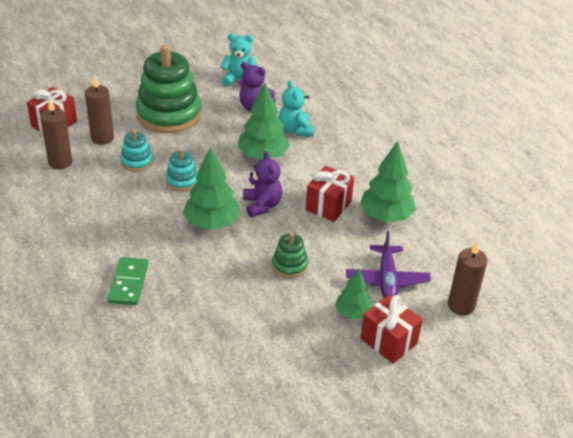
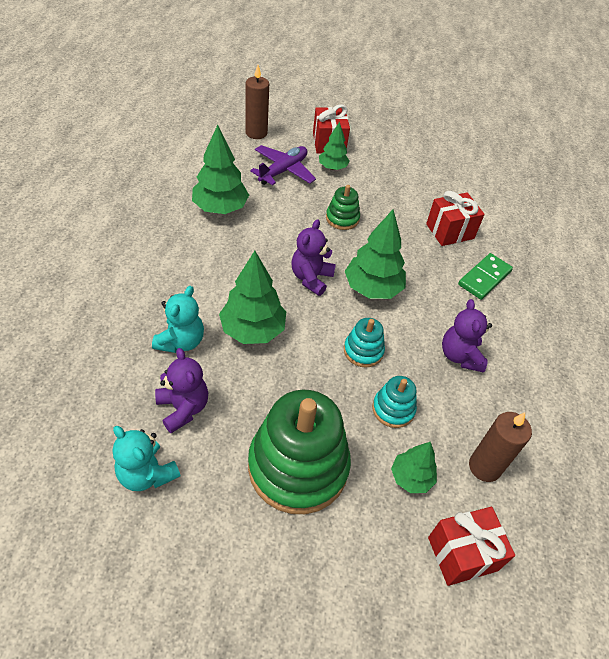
camera: 145 degrees left, 10 degrees up
(102, 138) = (411, 477): brown candle -> green tree
(112, 213) = (460, 356): none -> purple teddy bear
(328, 205) = (254, 243): red gift -> red gift (450, 231)

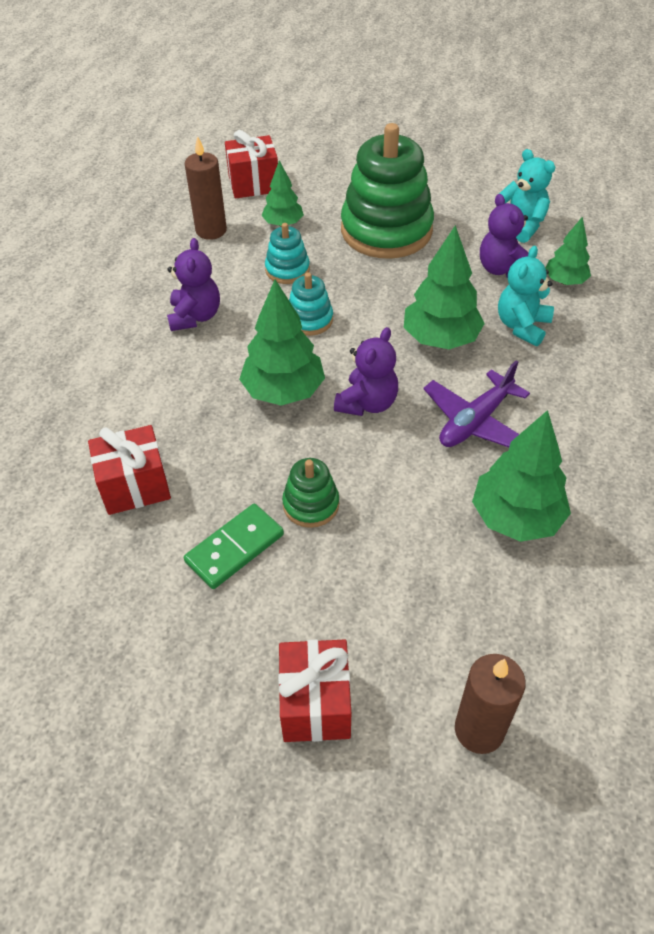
camera: 170 degrees left, 0 degrees up
(283, 171) = (413, 611): purple plane -> purple plane (475, 421)
(332, 167) = (315, 626): green tree -> green tree (565, 281)
(484, 278) = (117, 409): green domino -> green domino (234, 548)

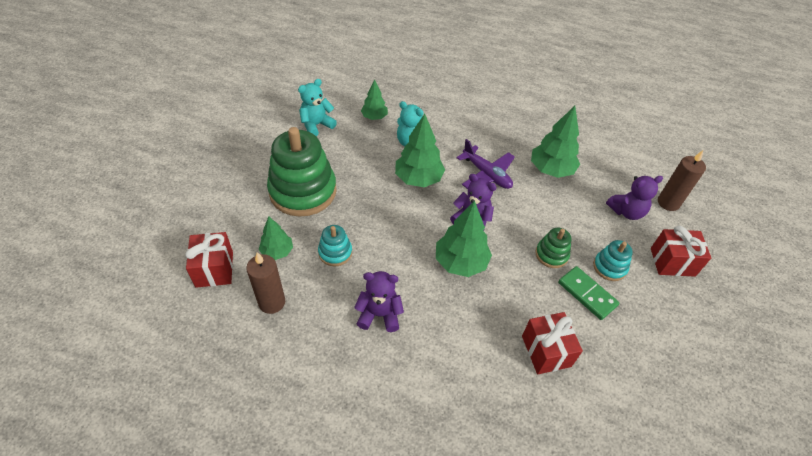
camera: 90 degrees left, 0 degrees up
(309, 320) = (392, 243): turquoise stacking toy -> turquoise stacking toy (609, 267)
(502, 269) = (357, 141): purple teddy bear -> purple teddy bear (626, 212)

